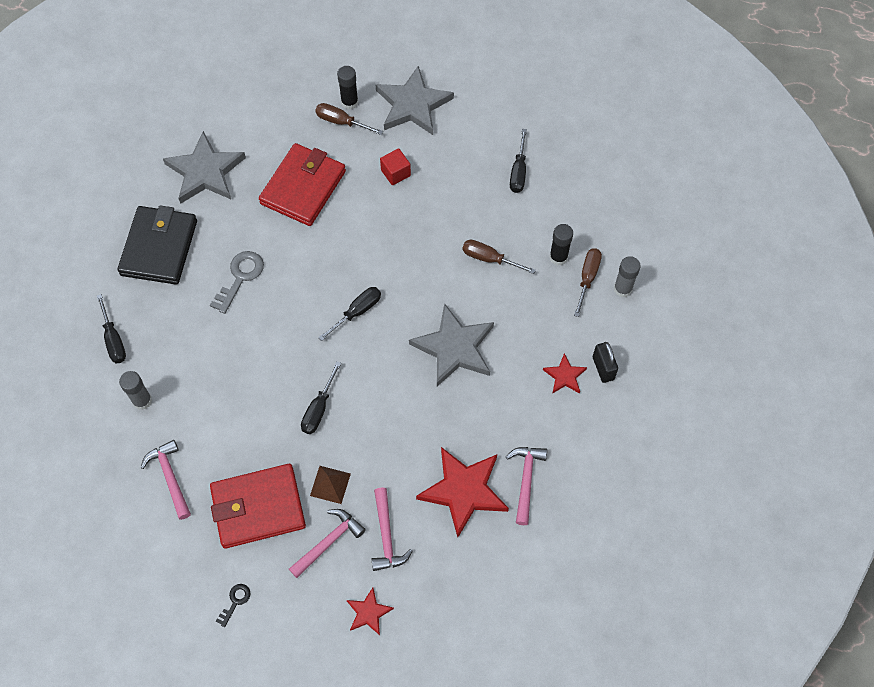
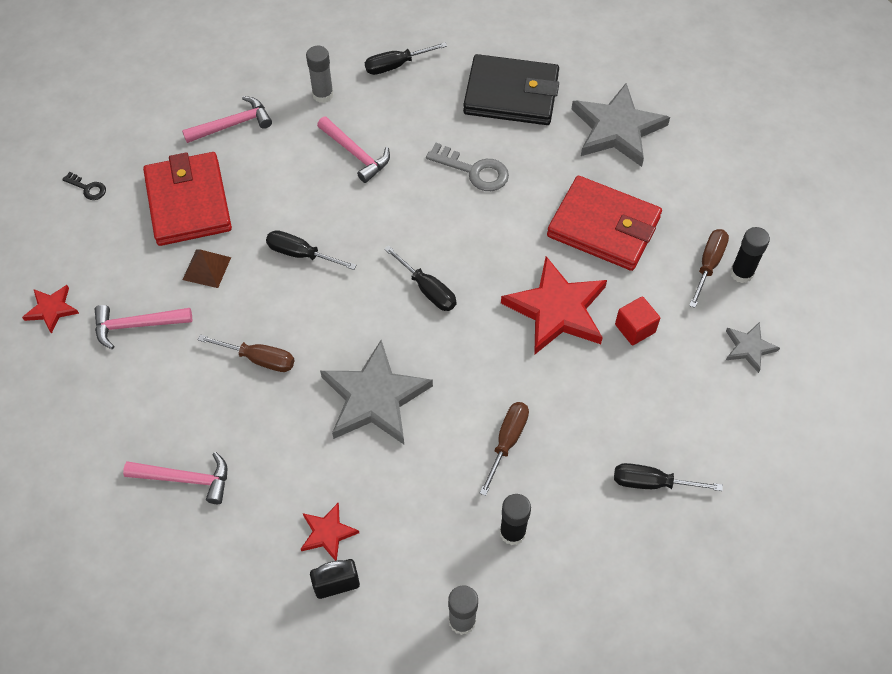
camera: 90 degrees right, 5 degrees down
(328, 542) = (139, 269): pink hammer -> pink hammer (355, 154)
(413, 105) = (749, 348): grey star -> grey star, size x0.50
(463, 491) = (181, 407): red star -> red star (557, 310)
(587, 278) = (479, 571): brown screwdriver -> brown screwdriver (258, 359)

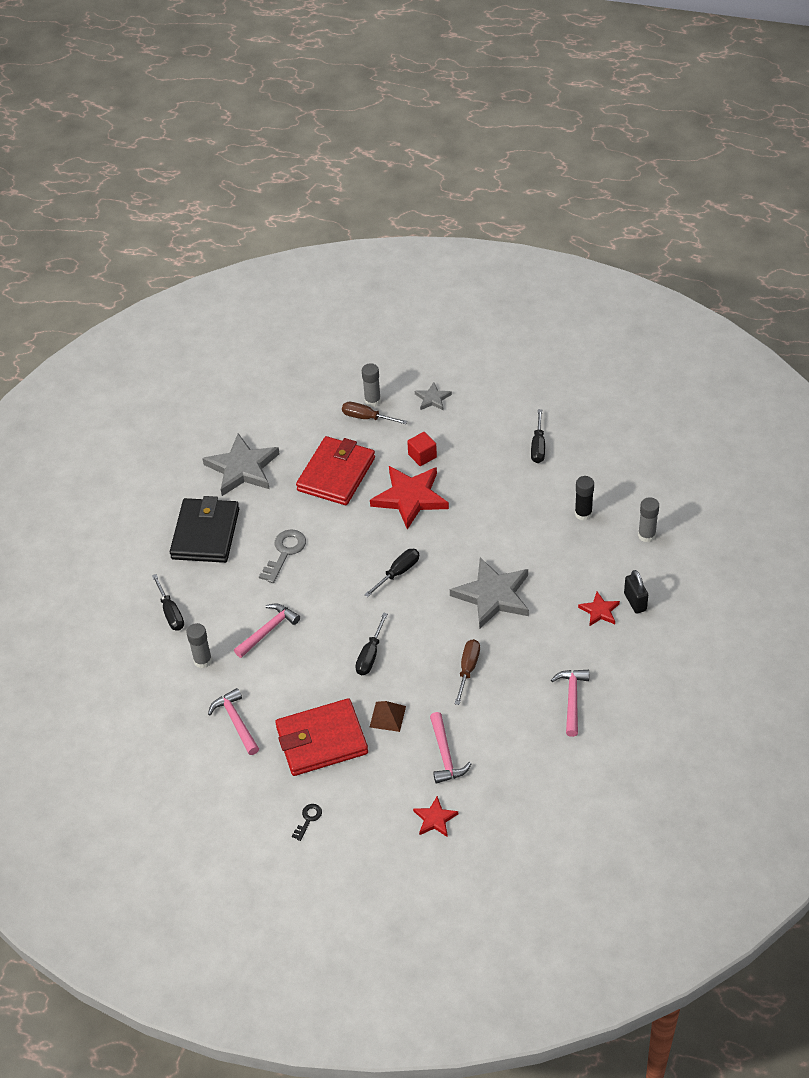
camera: 90 degrees left, 10 degrees down
(507, 442) = (518, 520): brown screwdriver -> none
(741, 273) = (372, 401): black glue stick -> grey glue stick

